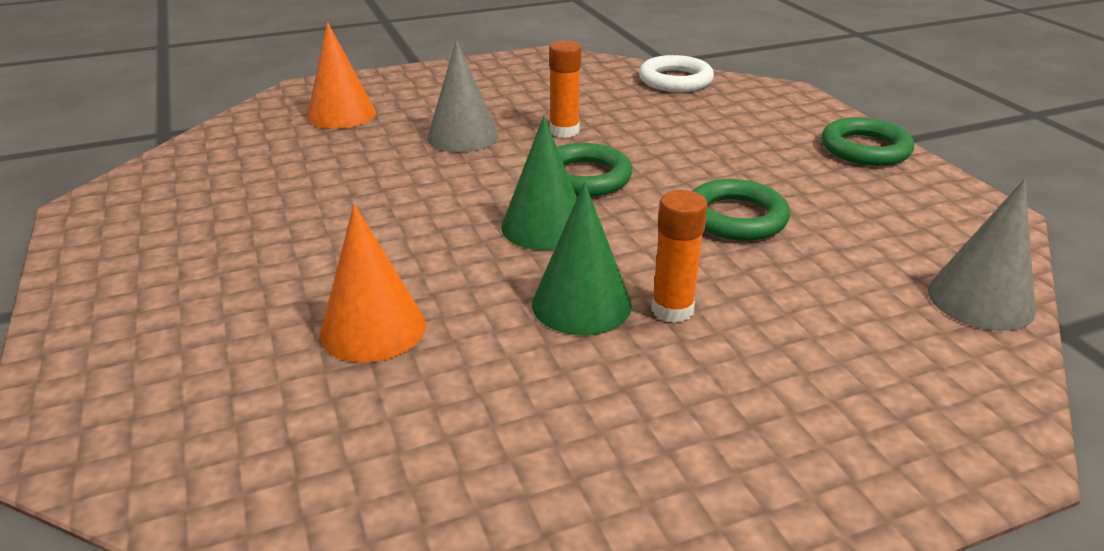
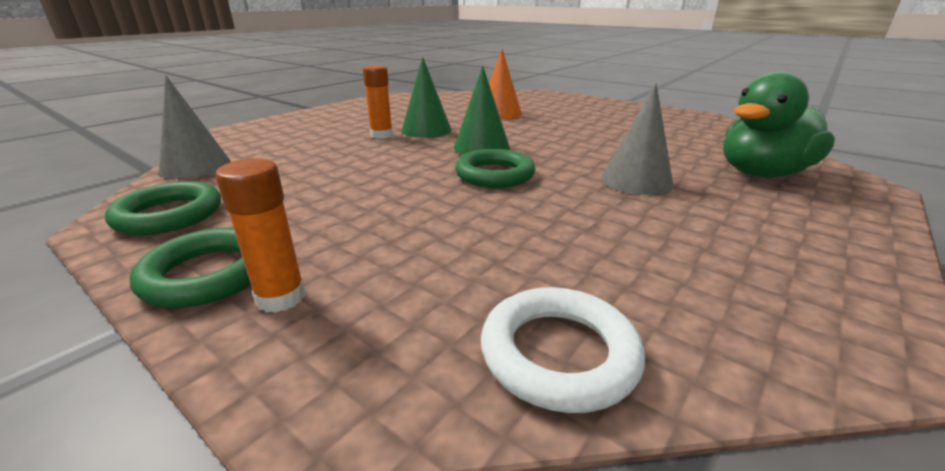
camera: 150 degrees right, 5 degrees down
(341, 114) = (761, 174): orange cone -> green duck
(564, 131) = (569, 206): orange glue stick -> orange glue stick (281, 297)
(736, 217) = (361, 174): green ring -> green ring (169, 215)

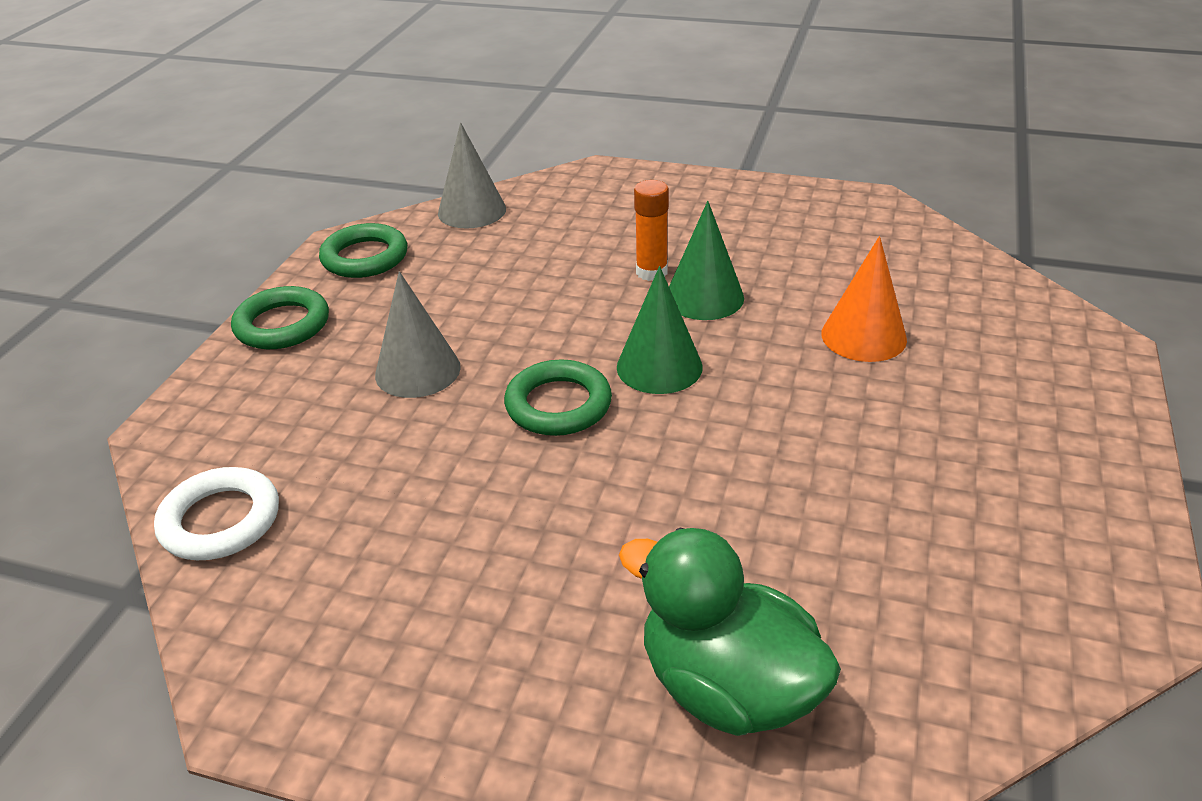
camera: 70 degrees right, 10 degrees up
(281, 297) = (260, 370): orange glue stick -> none
(636, 180) = (608, 535): grey cone -> grey cone (418, 371)

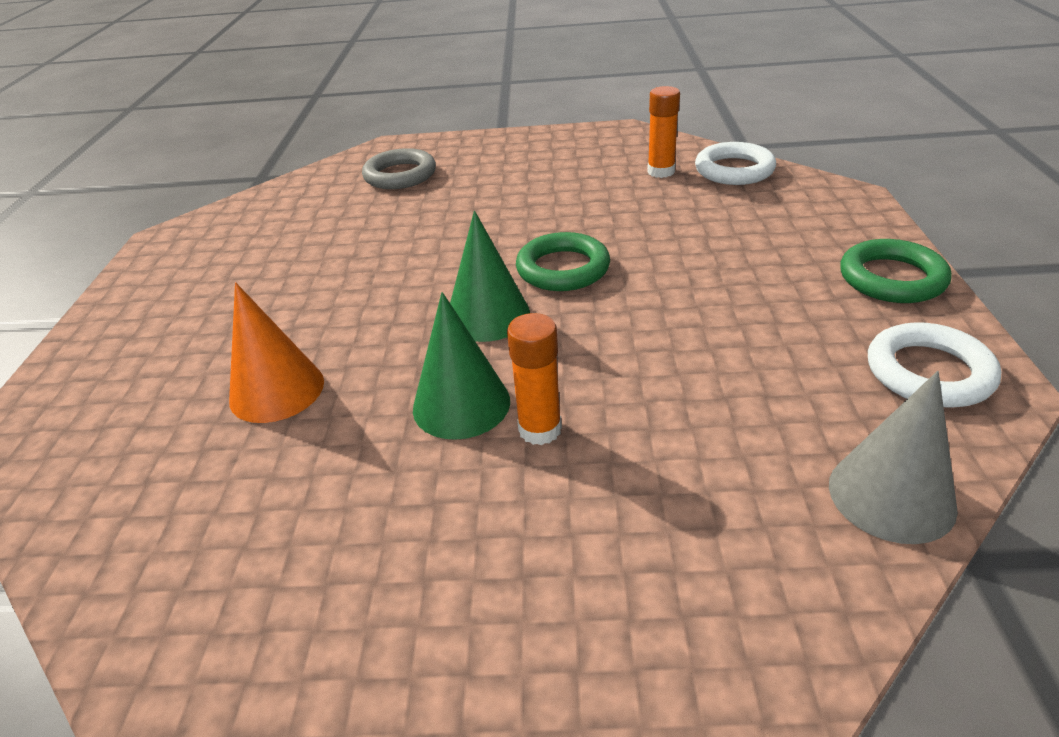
camera: 165 degrees right, 0 degrees up
(313, 549) = (661, 172): none -> orange glue stick
(365, 257) = (928, 372): green ring -> white ring
(418, 371) = (708, 268): grey cone -> none
(728, 687) = (400, 175): green duck -> grey ring

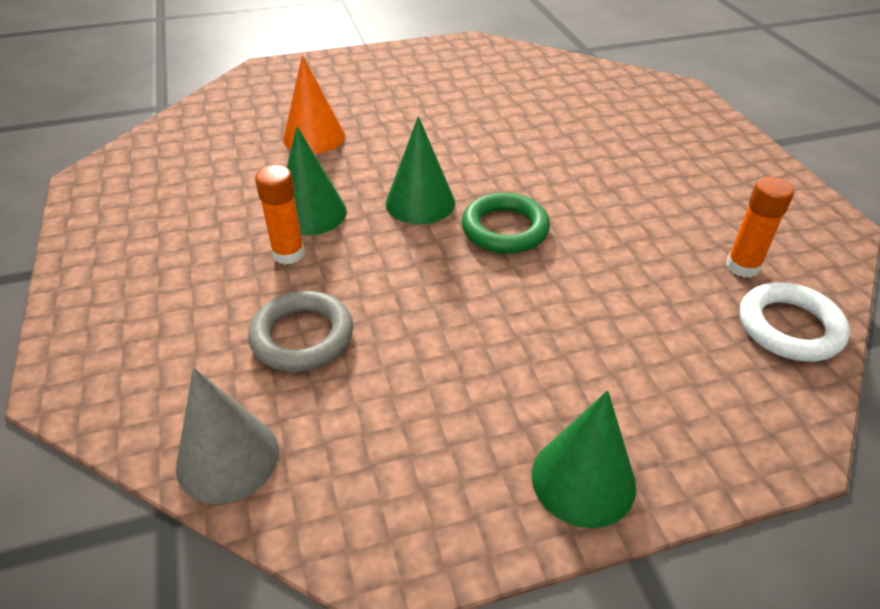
camera: 70 degrees right, 5 degrees up
(400, 175) = (625, 108): grey ring -> grey ring (302, 336)
(891, 278) = (583, 479): green ring -> green cone
(928, 372) = (403, 500): white ring -> none

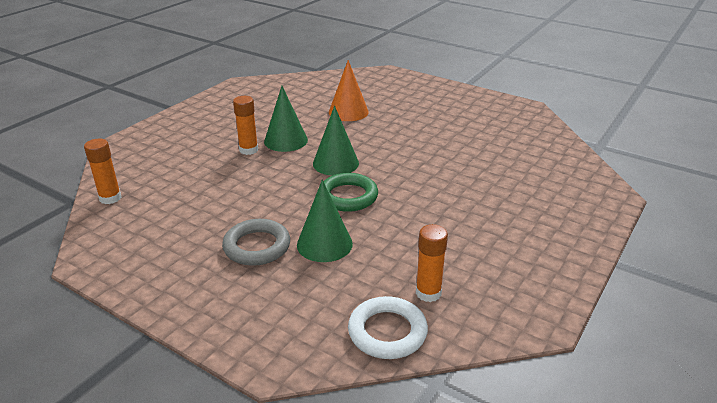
camera: 50 degrees right, 10 degrees down
(228, 458) = (110, 198): grey cone -> orange glue stick
(302, 336) = (197, 180): grey ring -> grey ring (257, 246)
(583, 479) = (180, 296): green cone -> green cone (324, 244)

